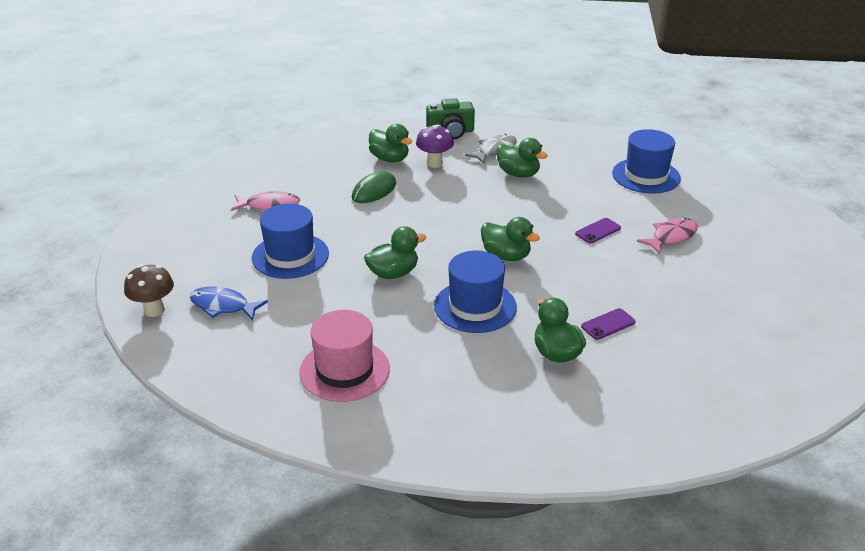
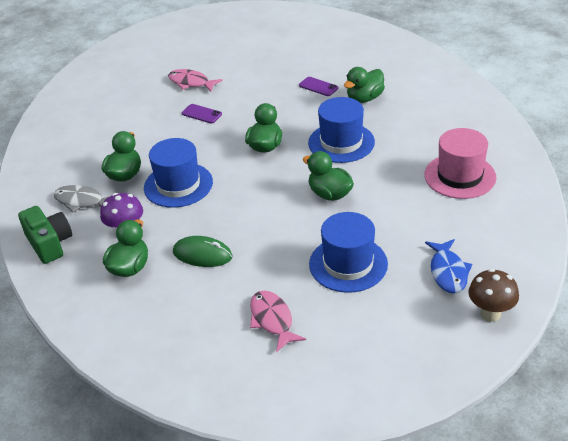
camera: 110 degrees left, 5 degrees up
(646, 176) = (99, 109): blue hat -> blue hat (178, 185)

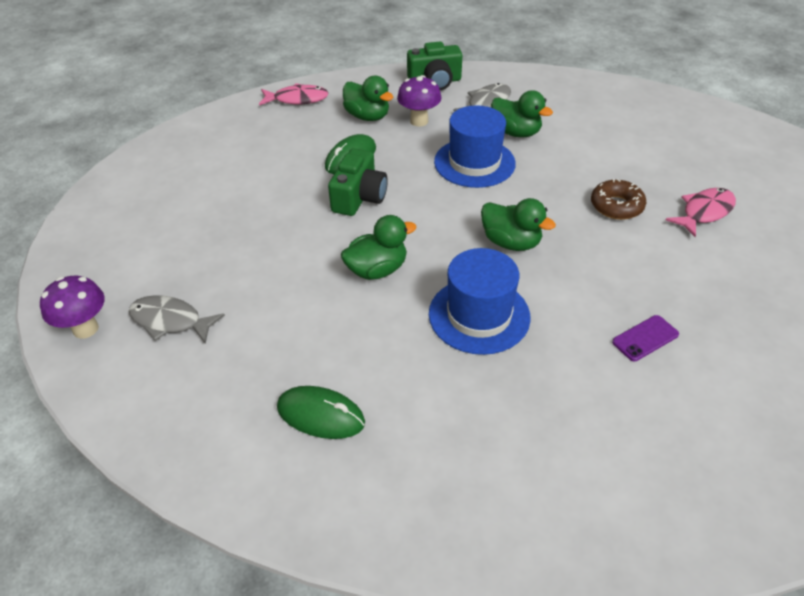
camera: 110 degrees right, 5 degrees up
(202, 114) = (616, 206): purple phone -> brown donut
(254, 230) = (359, 197): none -> green camera
(272, 320) = (229, 179): pink fish -> pink fish (297, 99)
(348, 264) = (253, 247): blue hat -> none
(364, 98) = (586, 383): green duck -> none
(448, 272) = (170, 321): blue fish -> grey fish
(460, 176) = (320, 415): pink hat -> green mouse
(490, 314) = (85, 329): brown mushroom -> purple mushroom

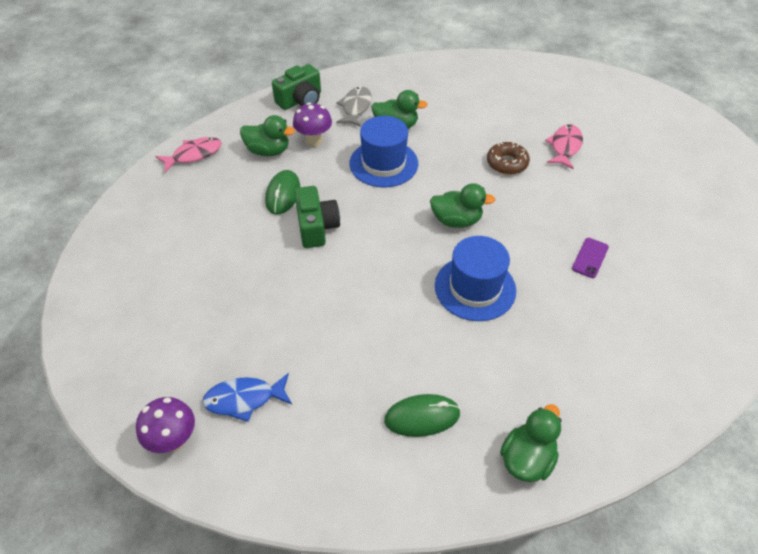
camera: 30 degrees left, 5 degrees up
(170, 321) = (244, 399): grey fish -> blue fish
(377, 270) = (376, 283): green duck -> green duck (527, 458)

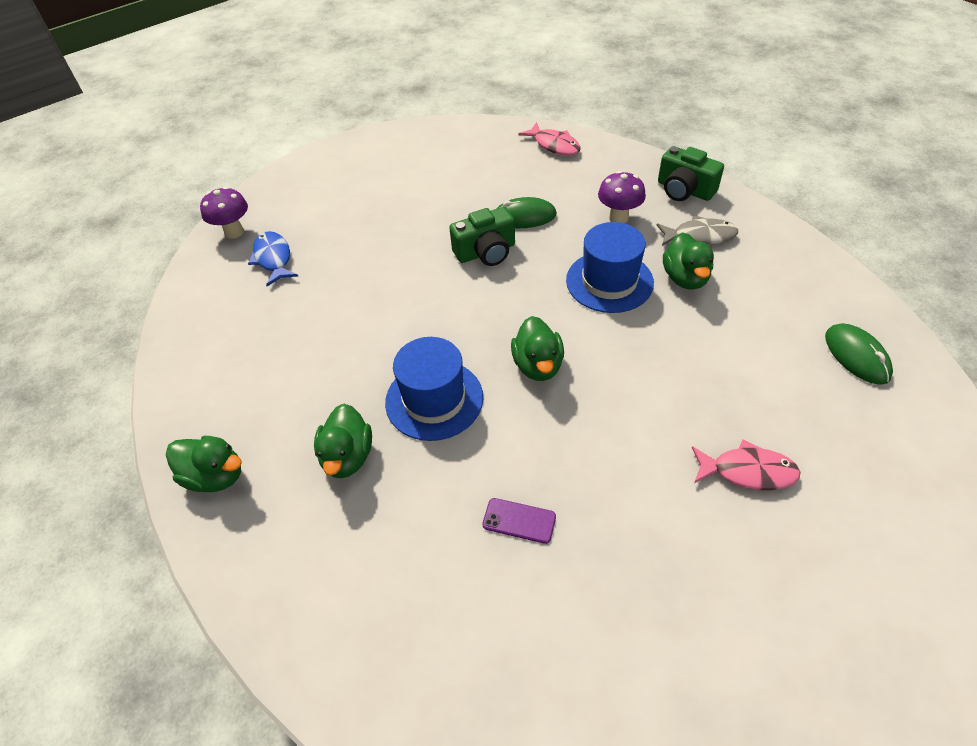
camera: 80 degrees right, 0 degrees up
(268, 151) = (584, 190): green duck -> green duck (347, 457)
(422, 417) = (261, 381): green mouse -> green mouse (856, 356)
(507, 163) = (671, 403): brown donut -> none

